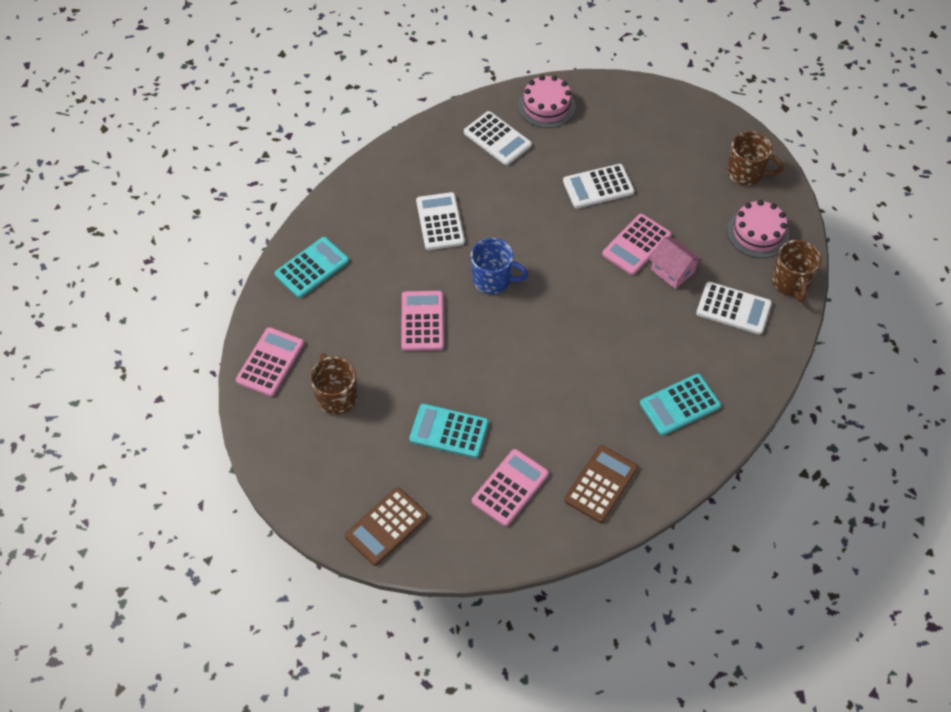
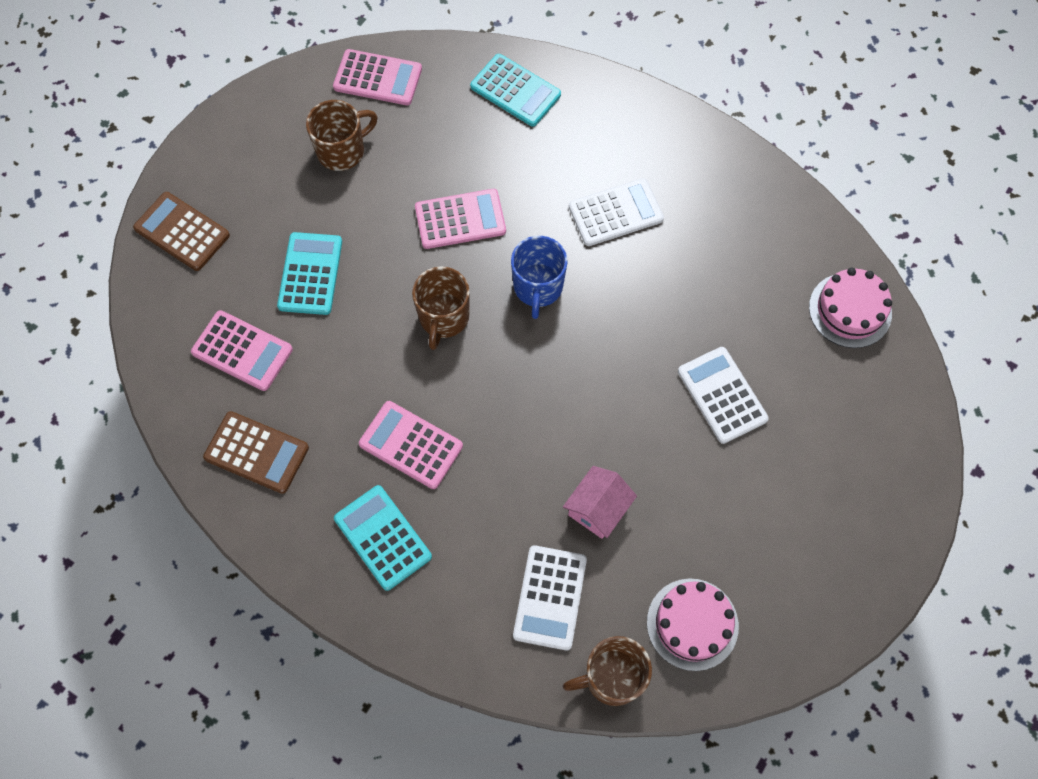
camera: 80 degrees right, 10 degrees up
(497, 139) = (772, 257): white calculator -> none
(636, 245) = (632, 456): pink calculator -> pink calculator (411, 445)
(746, 173) = (803, 600): brown mug -> brown mug (443, 318)

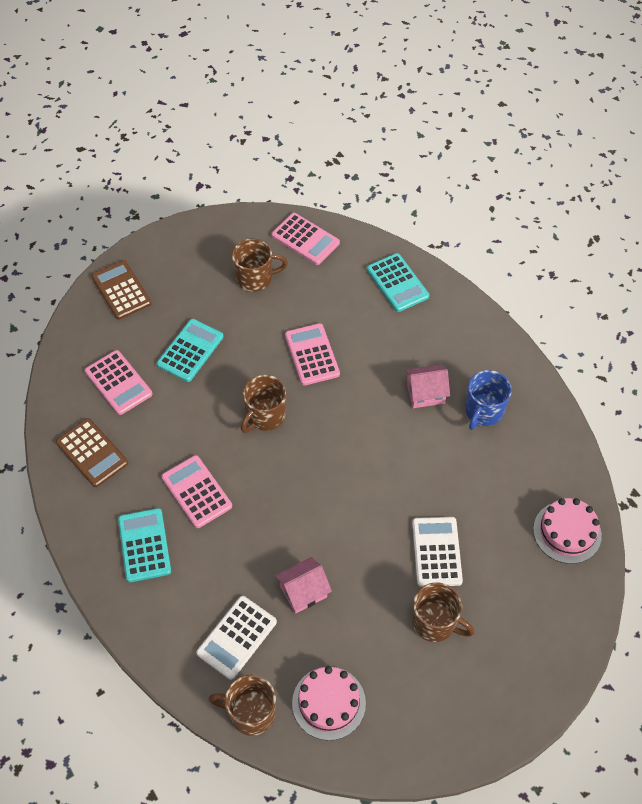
camera: 25 degrees right, 10 degrees down
(460, 219) = (312, 355): pink calculator -> pink calculator turned 120 degrees counterclockwise
(538, 287) = (342, 422): blue mug -> blue mug (483, 411)
(615, 213) = (425, 393): white calculator -> pink house
(761, 478) = (435, 623): none -> brown mug

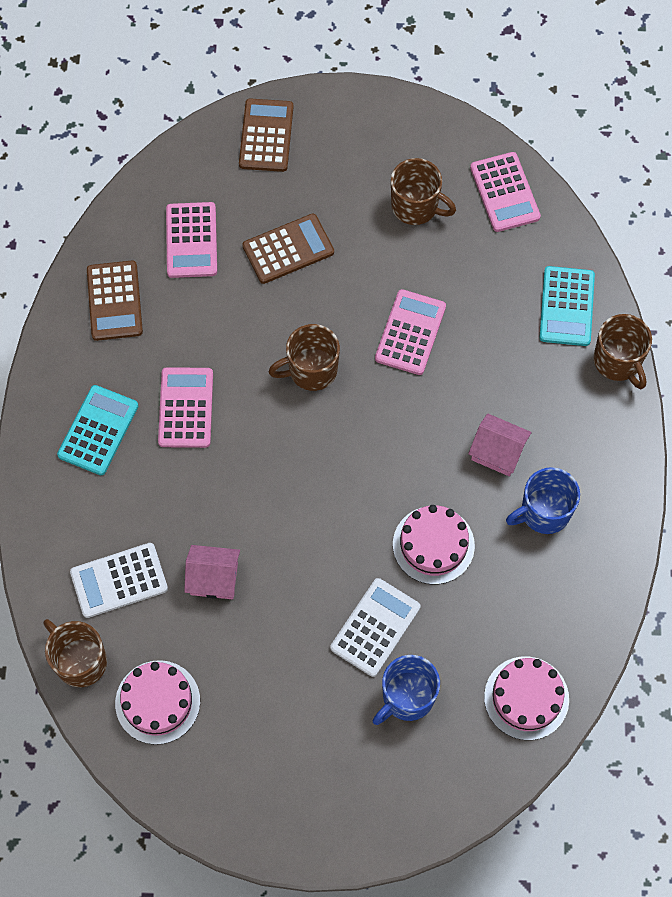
camera: 35 degrees right, 10 degrees up
(190, 350) = (288, 249): turquoise calculator -> brown calculator
(431, 475) = (433, 545): none -> pink cake
(435, 623) = (317, 696): brown mug -> brown mug (618, 361)
(493, 583) = (407, 697): none -> blue mug

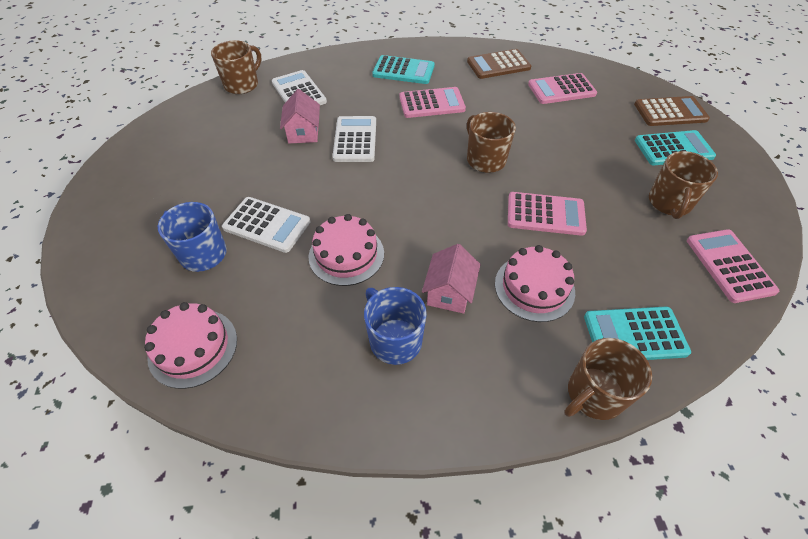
camera: 80 degrees right, 15 degrees down
(157, 702) = (211, 119): pink cake -> pink cake (534, 287)
(242, 515) = (355, 139): none -> white calculator
(288, 249) = (582, 135): brown calculator -> none
(332, 163) = (673, 149): none -> turquoise calculator
(504, 192) = (729, 265): pink calculator -> pink calculator turned 105 degrees clockwise

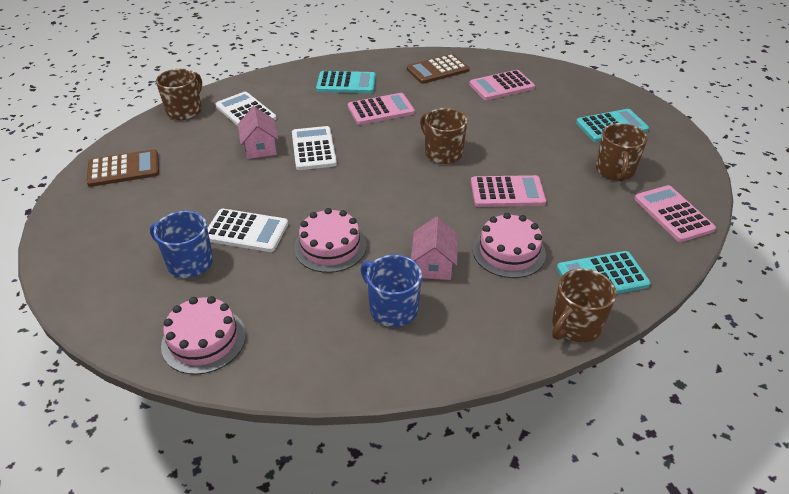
camera: 10 degrees left, 10 degrees down
(670, 112) = (604, 96): brown calculator -> brown calculator (124, 169)

